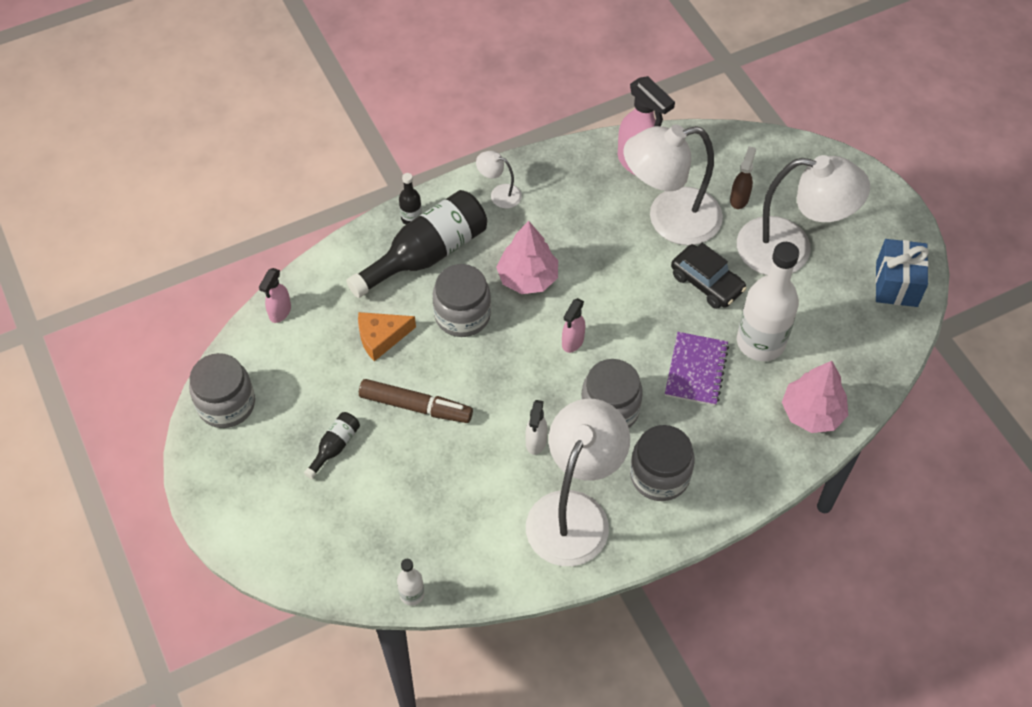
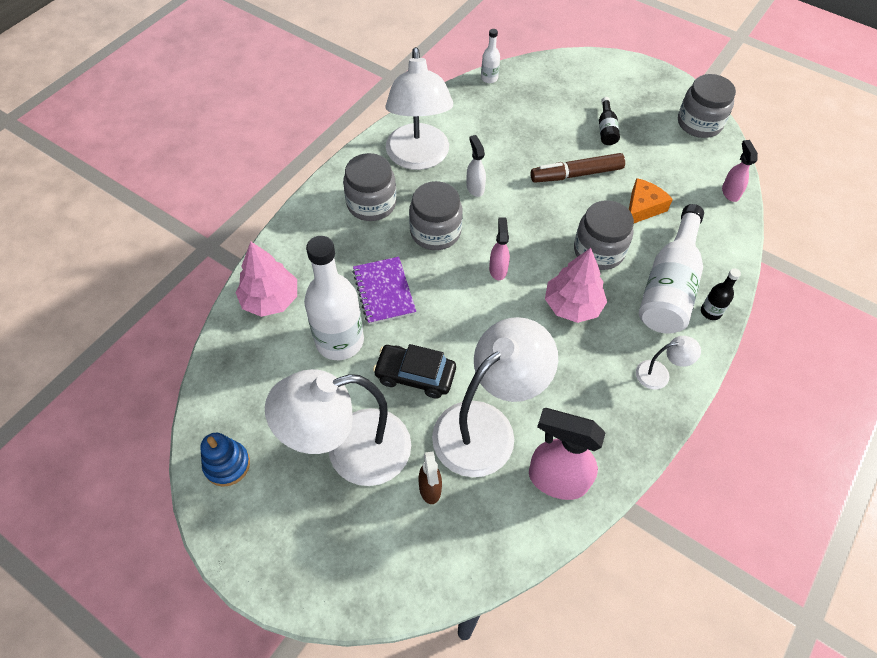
camera: 150 degrees right, 0 degrees up
(426, 255) = (669, 286): black bottle -> white bottle
(896, 284) = (227, 464): blue gift -> blue stacking toy

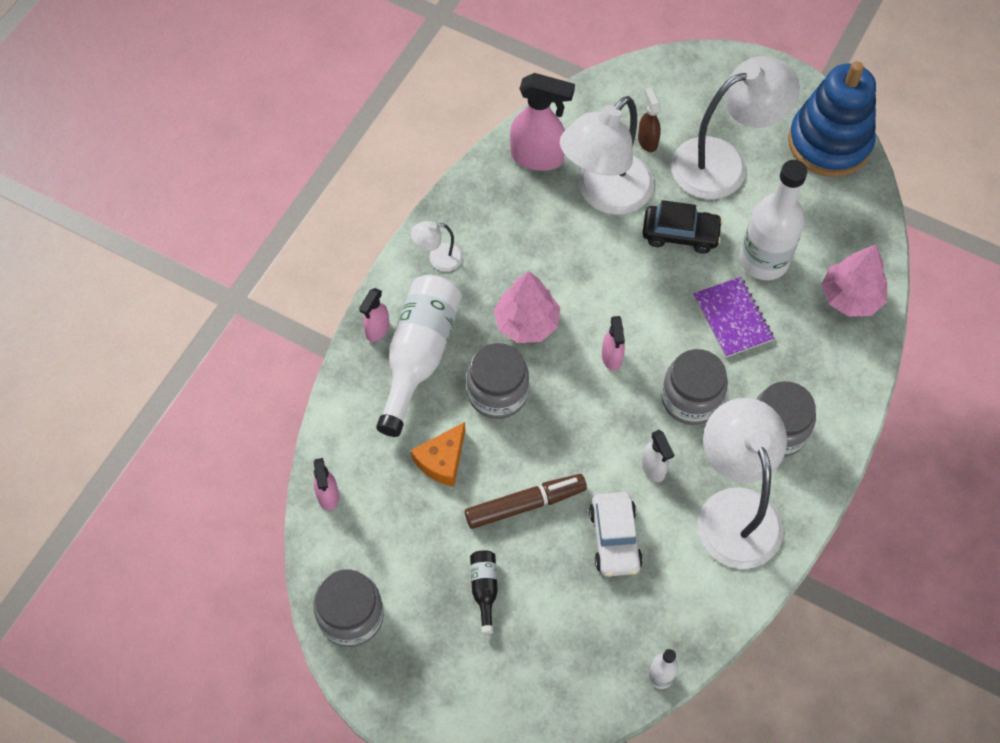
camera: 175 degrees right, 5 degrees up
(227, 464) = (829, 143): blue stacking toy -> blue stacking toy, size x2.06
(510, 149) = (614, 539): none -> white car
(710, 312) = (377, 330): black bottle -> pink spray bottle

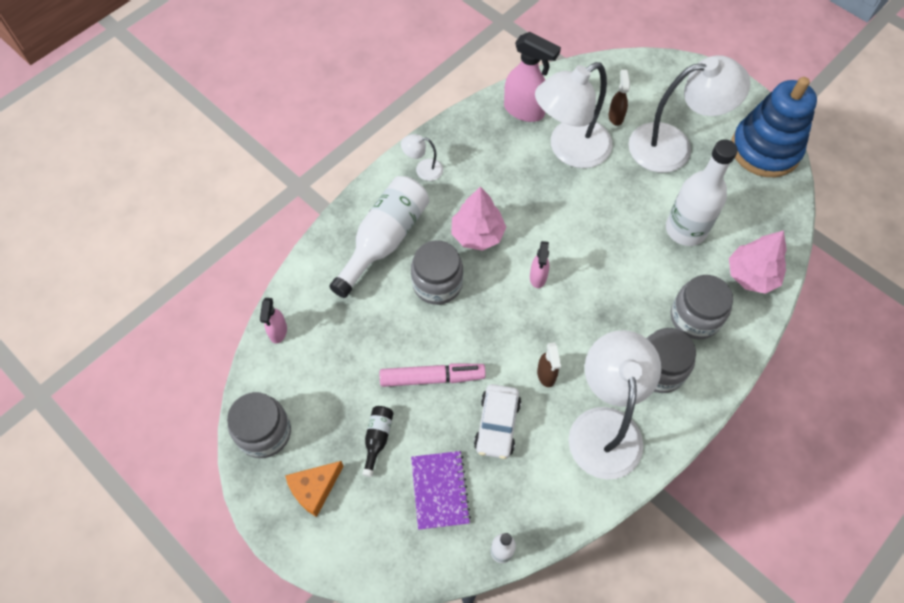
camera: 15 degrees right, 0 degrees up
(377, 330) = (358, 213): pink spray bottle -> none
(442, 460) = (376, 326): orange cheese -> orange cheese (314, 489)
(525, 504) = (432, 378): brown marker -> pink marker
(653, 469) = (546, 375): white spray bottle -> brown spray bottle
(680, 234) = (622, 193): black car -> none
(691, 399) = (594, 326): grey jar -> grey jar (695, 317)
(732, 318) = (646, 269): purple notebook -> purple notebook (440, 490)

